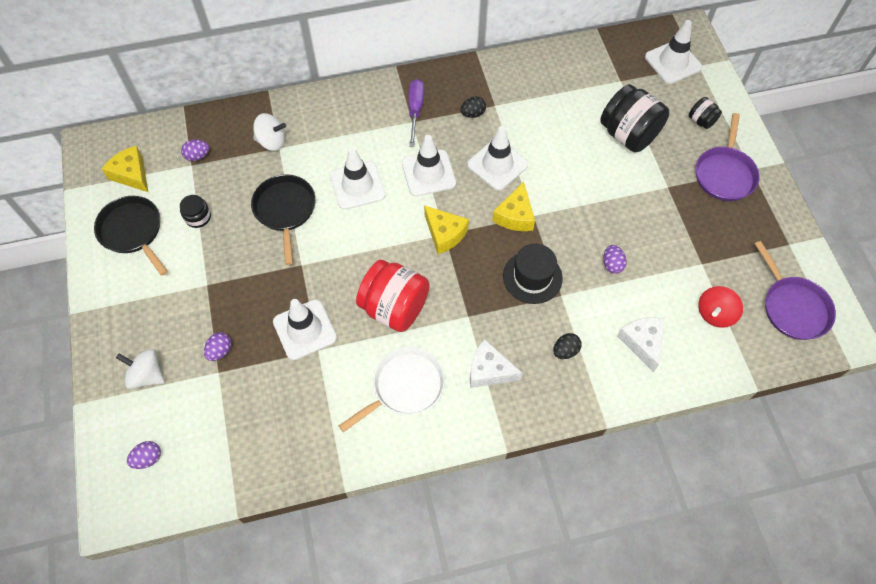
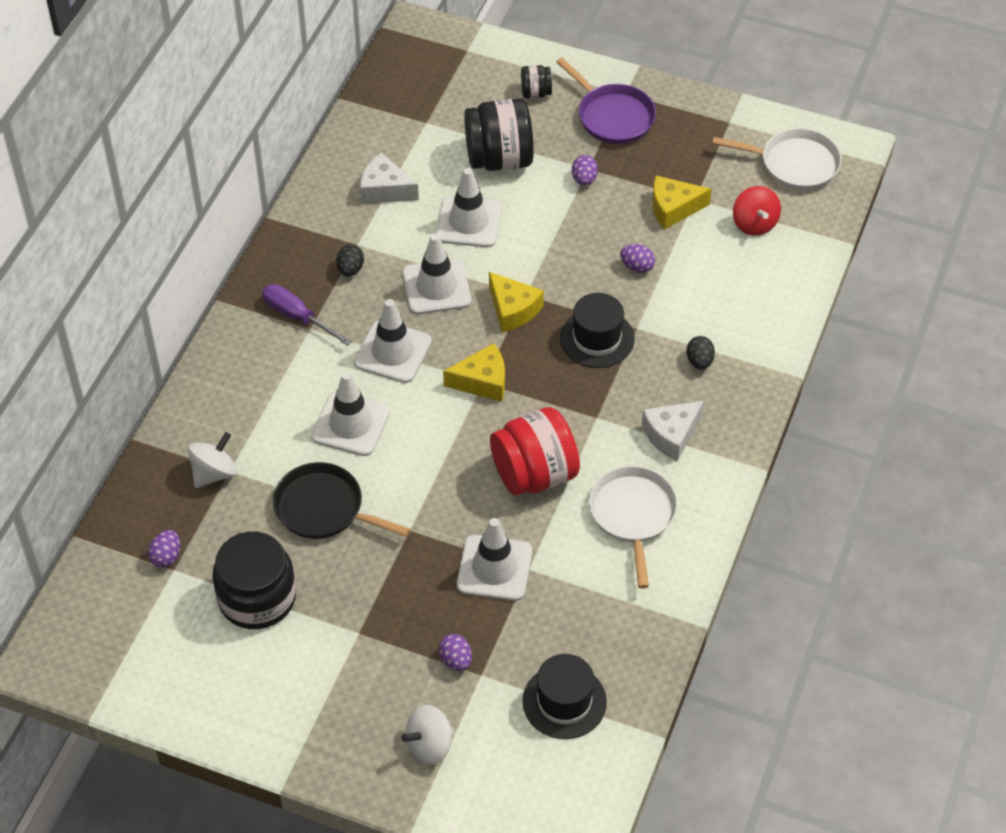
camera: 55 degrees left, 10 degrees down
(132, 174) = (132, 637): yellow cheese -> yellow cheese (673, 208)
(133, 231) = (219, 673): black pan -> none
(148, 458) = (534, 790): purple egg -> purple egg (584, 179)
(198, 217) = (257, 598): black jar -> black jar, size x2.08
(227, 435) = (564, 701): none -> black hat
(642, 343) = (739, 297): white cheese -> white cheese (385, 190)
(673, 62) = (443, 67): white traffic cone -> white traffic cone (468, 222)
(793, 307) = (794, 164): purple pan -> white pan

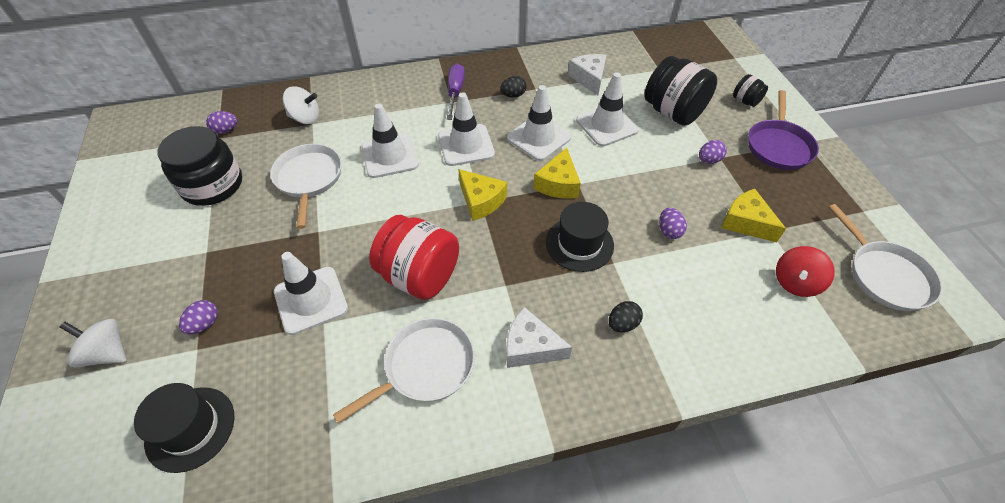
camera: 55 degrees right, 0 degrees up
(324, 508) = (309, 179): black pan -> white pan

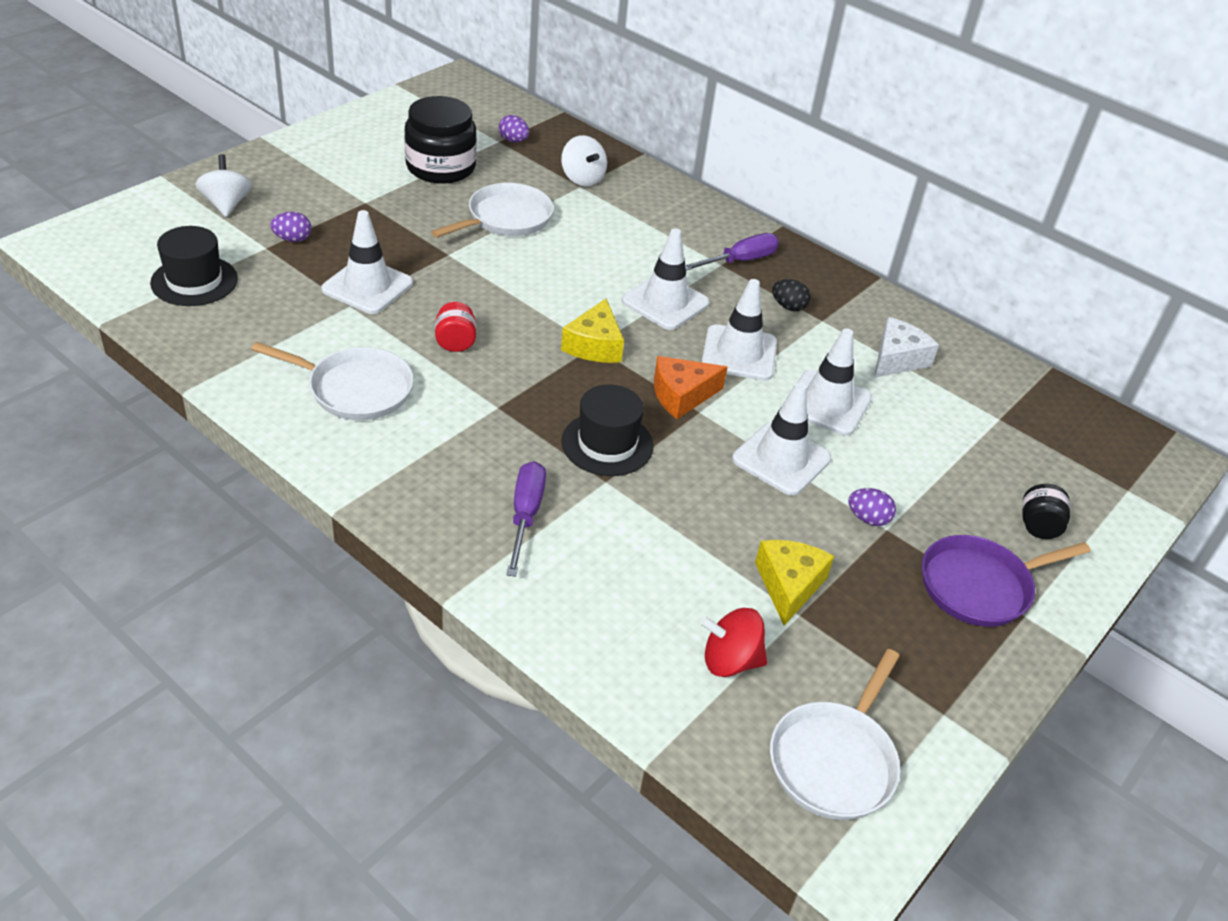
camera: 50 degrees right, 10 degrees down
(390, 156) = (590, 256): white traffic cone -> white traffic cone (781, 459)
(419, 276) = (455, 342): red jar -> red jar, size x0.48
(530, 347) = (436, 453): white cheese -> none
(558, 184) = (681, 395): yellow cheese -> orange cheese
(622, 324) = (525, 515): black egg -> purple screwdriver
(669, 231) = (701, 515): purple egg -> none
(673, 112) = (924, 457): black jar -> none

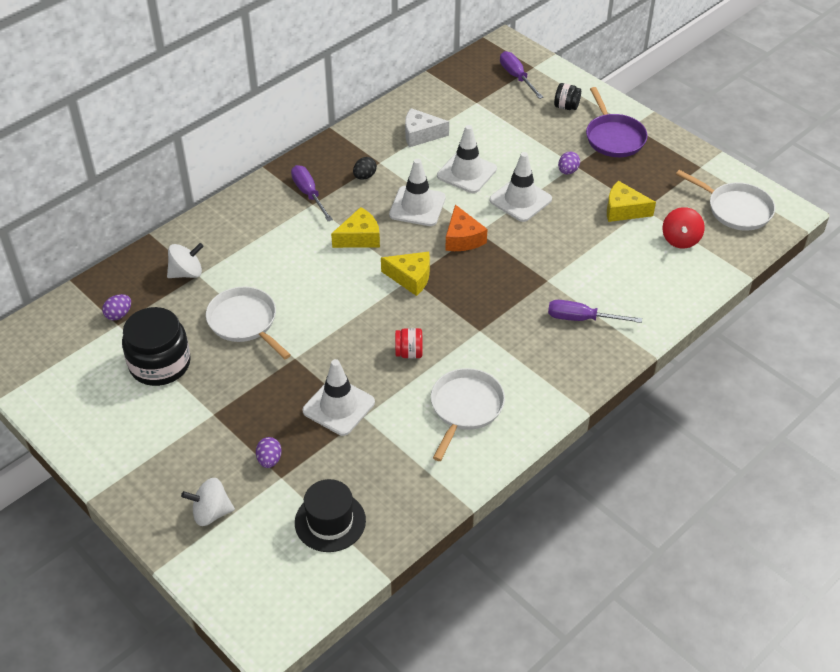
camera: 80 degrees left, 5 degrees up
(607, 444) = (513, 277): black hat -> none
(665, 302) = (359, 237): white traffic cone -> yellow cheese
(897, 359) = (421, 135): white cheese -> white cheese turned 45 degrees counterclockwise
(1088, 467) = (516, 77): none -> purple screwdriver

